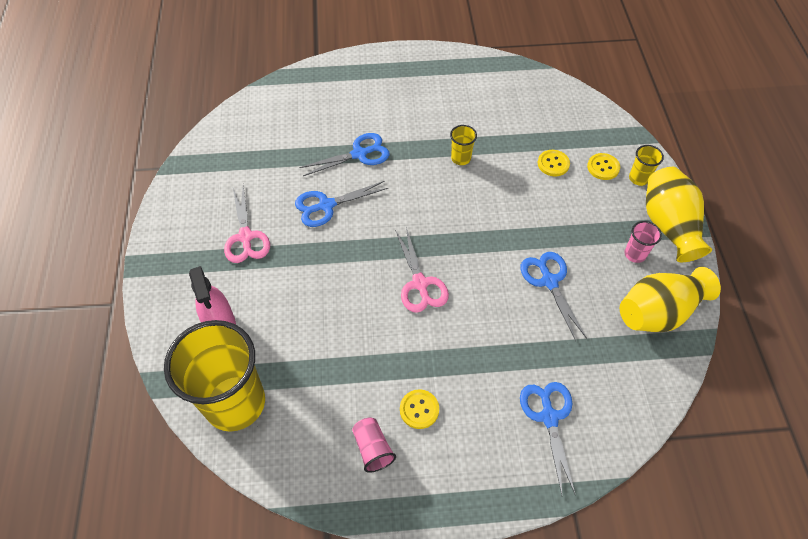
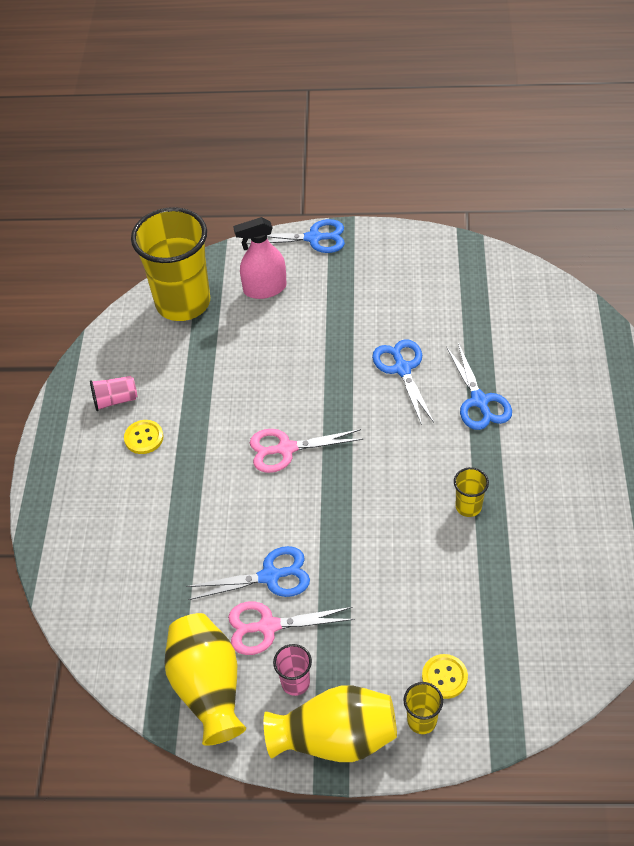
camera: 100 degrees right, 5 degrees down
(245, 237) = (366, 302): pink scissors -> pink scissors (268, 626)
(549, 417) = (109, 547): blue scissors -> blue scissors (314, 238)
(553, 164) = (454, 614): yellow button -> none

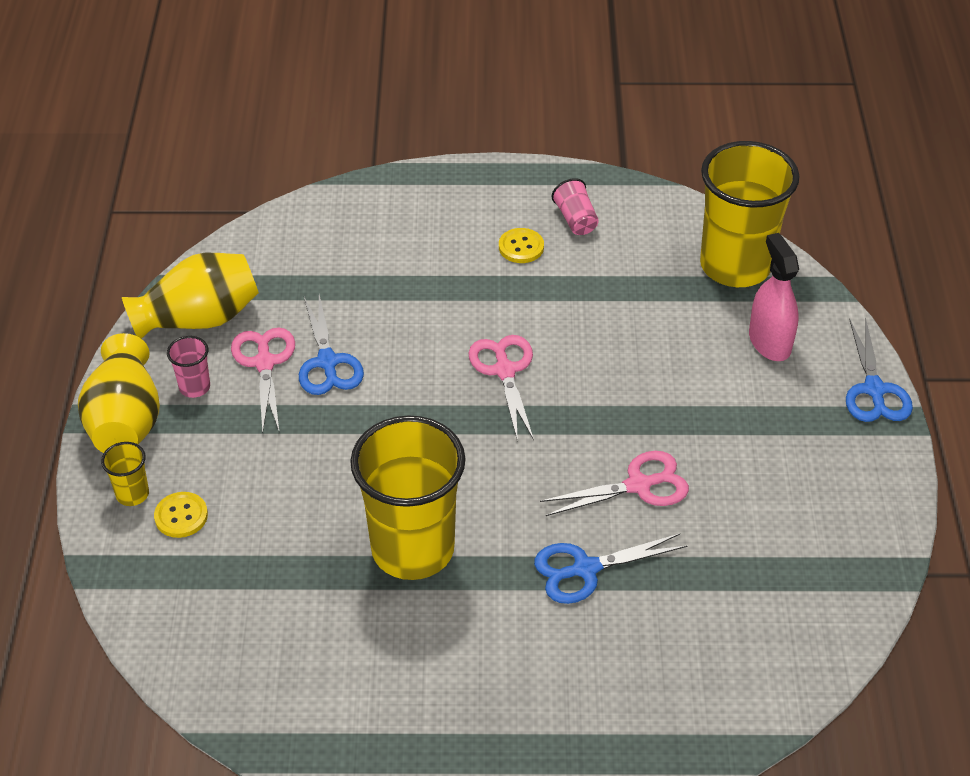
camera: 85 degrees right, 5 degrees down
(402, 369) = (638, 485): blue scissors -> pink scissors
(468, 506) = (412, 549): yellow cup -> yellow cup, size x2.44

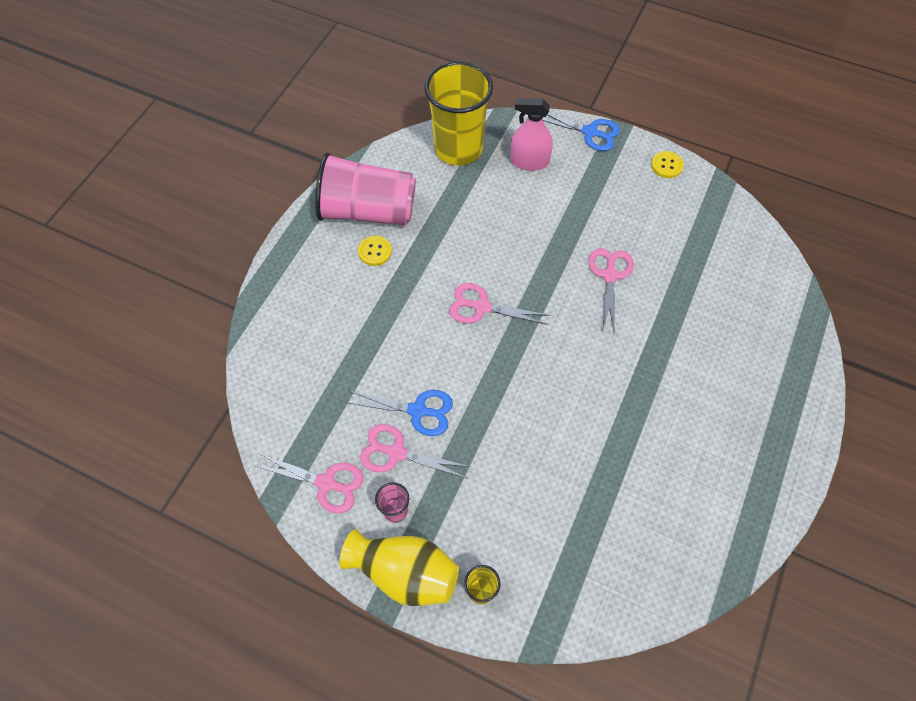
camera: 65 degrees left, 15 degrees up
(181, 516) = (517, 561): yellow button -> yellow button (666, 165)
(199, 319) = (326, 483): yellow vase -> pink scissors
(412, 549) = (608, 420): yellow cup -> none
(575, 219) = (368, 211): pink cup -> pink cup, size x2.44
(585, 569) = (662, 331): blue scissors -> none

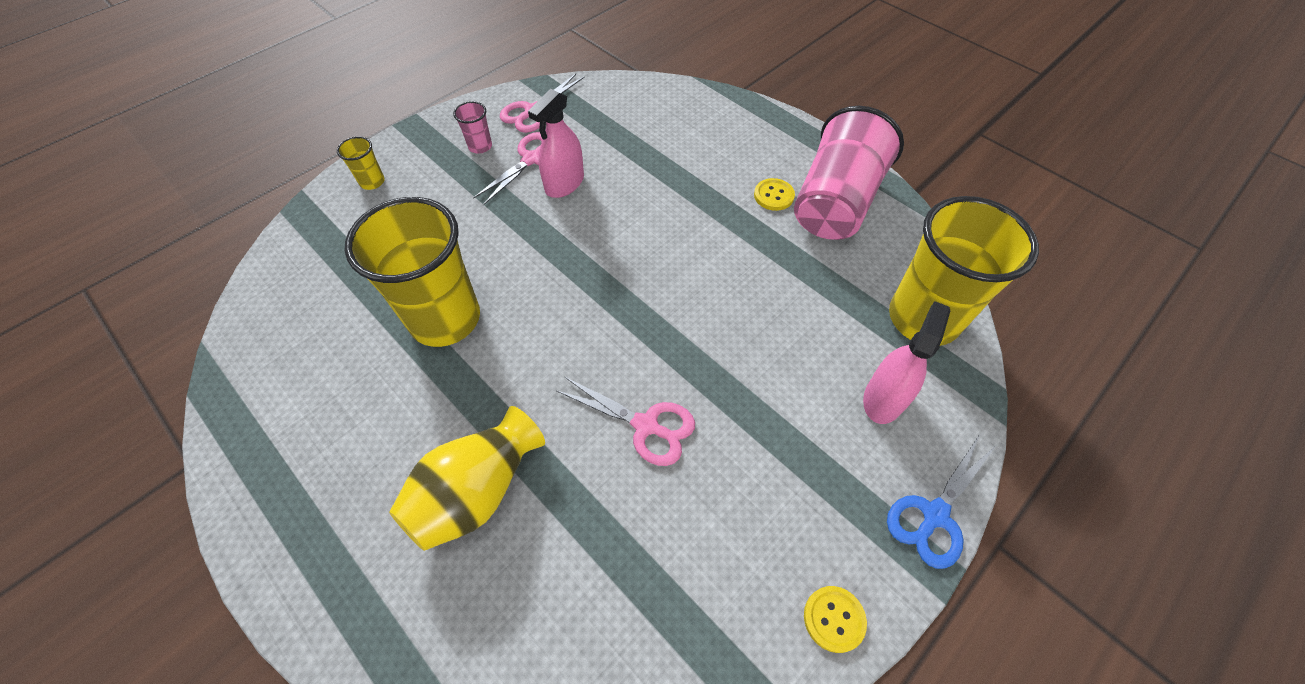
camera: 110 degrees right, 5 degrees down
(404, 572) = (425, 140): yellow vase -> yellow vase (477, 491)
(418, 411) = (564, 183): blue scissors -> pink spray bottle
(481, 307) = (660, 268): pink scissors -> none
(594, 436) = (445, 319): none -> yellow cup

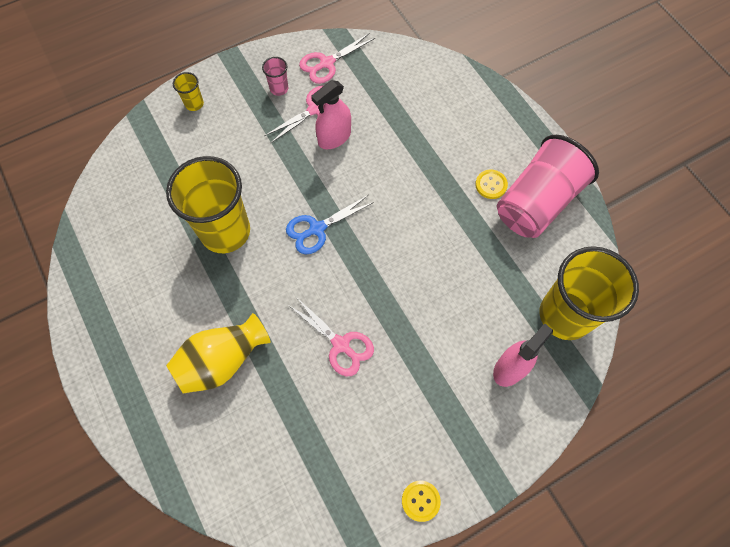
camera: 15 degrees right, 10 degrees up
(934, 515) = (511, 456): blue scissors -> blue scissors (317, 229)

